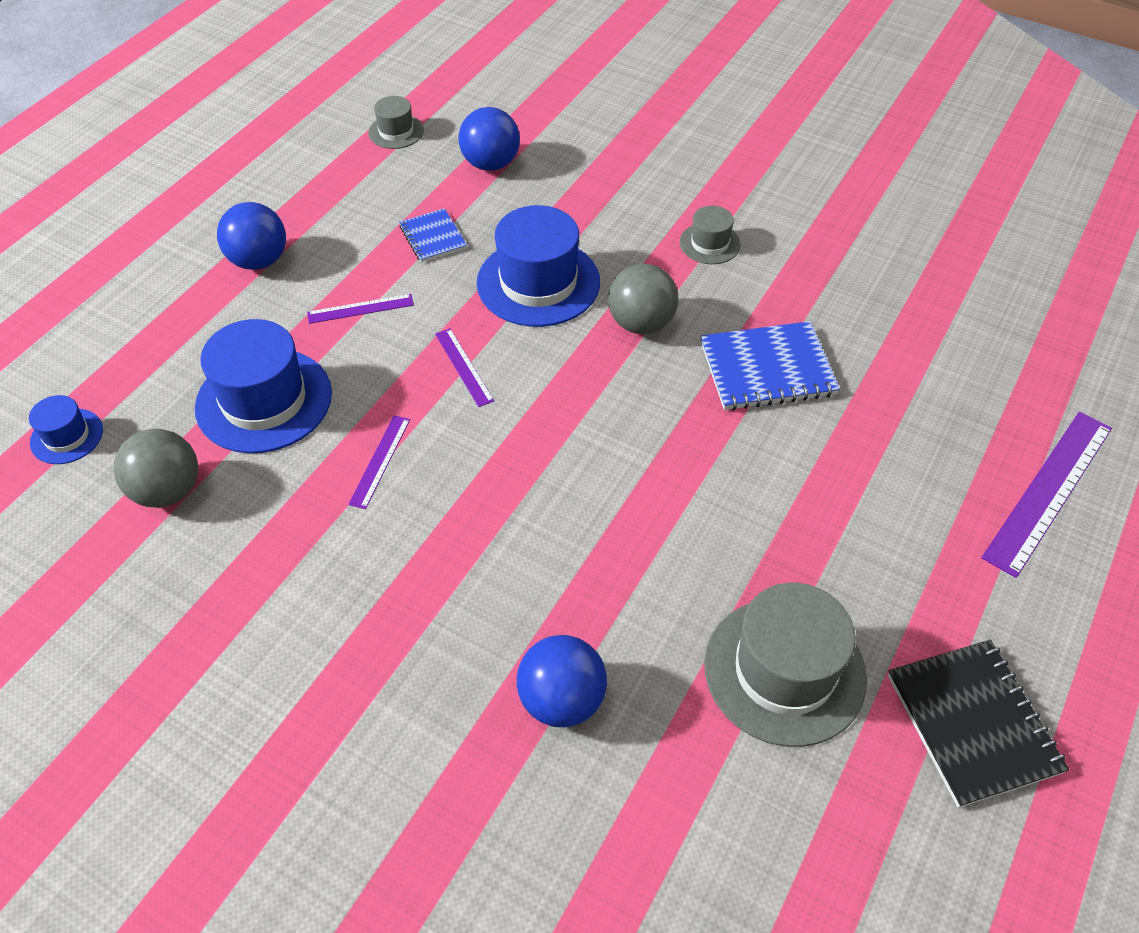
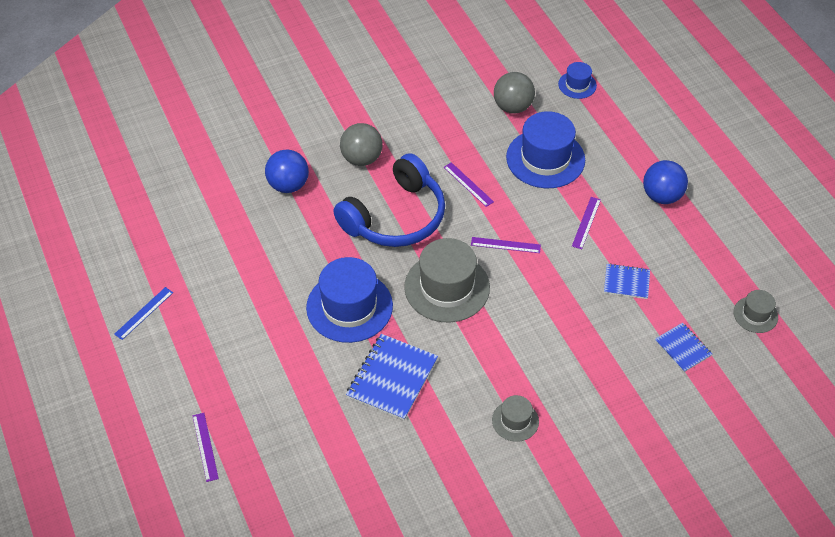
camera: 125 degrees right, 0 degrees up
(491, 164) = (683, 348): blue ball -> blue notebook
(511, 511) = (396, 217): none -> blue headphones
(538, 282) = (547, 312): blue hat -> blue hat (349, 306)
(641, 323) = (474, 341): grey ball -> grey ball (362, 159)
(784, 670) = (228, 265): grey hat -> grey hat (447, 287)
(973, 723) = (144, 313): black notebook -> blue ruler
(1049, 491) = (205, 446): purple ruler -> purple ruler, size x0.52

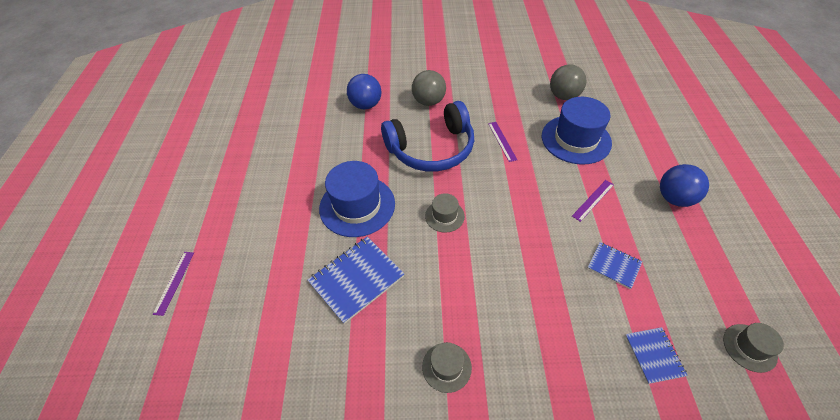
camera: 25 degrees right, 0 degrees up
(144, 313) = (210, 161): blue ruler -> none
(447, 287) = (444, 216): grey hat -> grey hat, size x0.51
(505, 245) = (512, 197): purple ruler -> none
(577, 85) = (624, 94): blue hat -> none

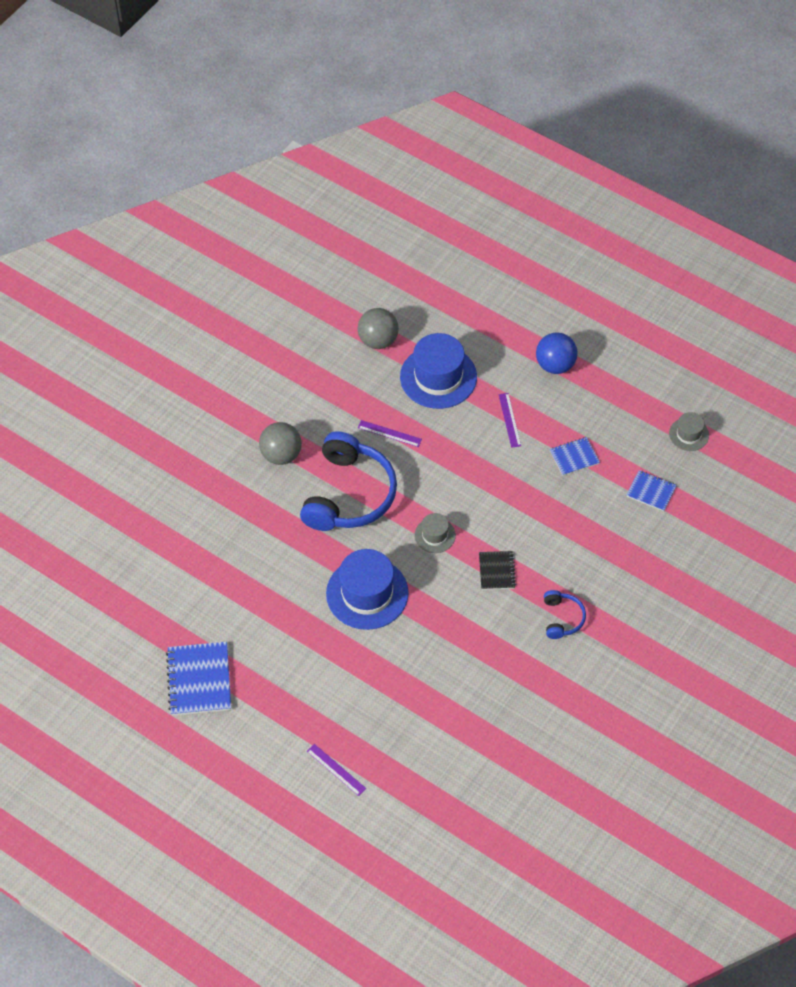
camera: 55 degrees left, 5 degrees up
(356, 279) = (444, 635): blue notebook -> blue notebook (199, 680)
(366, 105) = (235, 512): blue ball -> none
(446, 367) = (562, 618): grey hat -> blue headphones
(450, 279) = (497, 571): none -> black notebook

